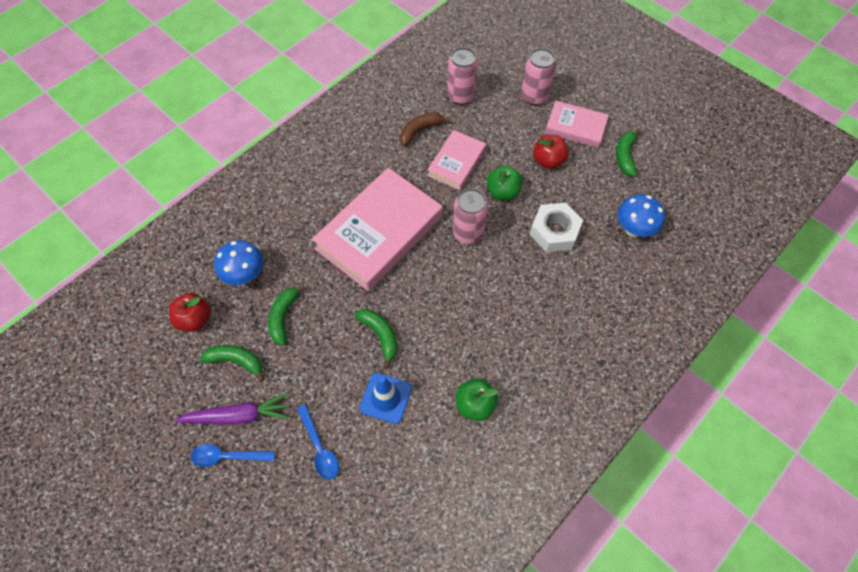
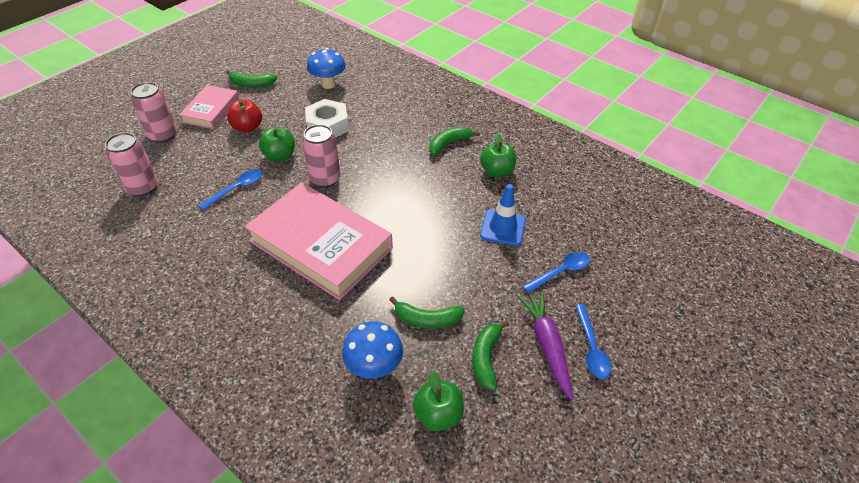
camera: 95 degrees left, 15 degrees down
(195, 319) = (438, 414): red apple -> green apple
(380, 335) = (440, 236): green banana -> green banana (449, 144)
(420, 131) = (185, 219): brown banana -> none
(456, 163) = (237, 189): pink book -> blue spoon

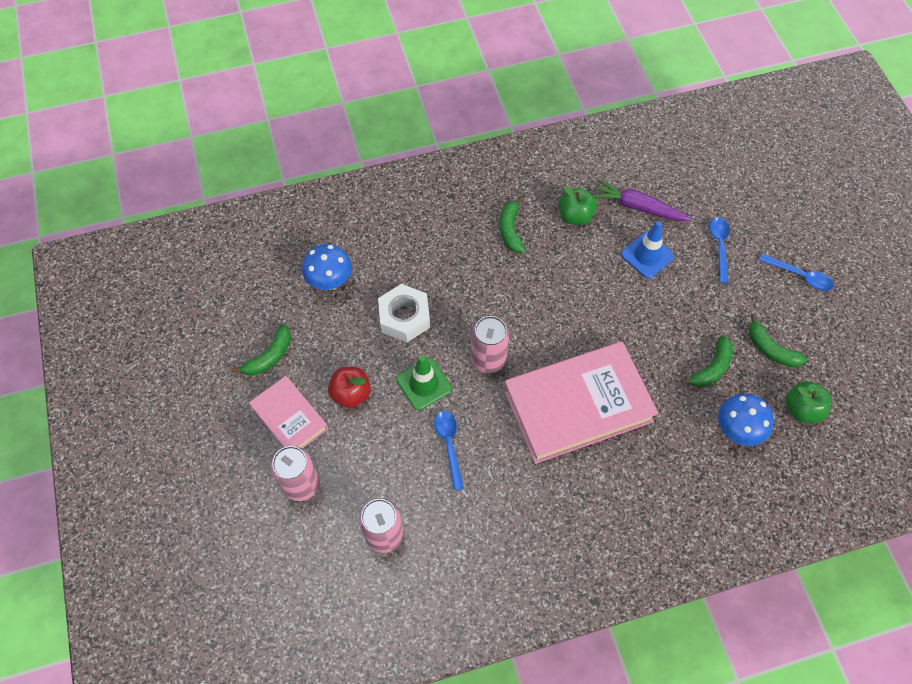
camera: 55 degrees left, 15 degrees up
(280, 156) = (424, 384): green apple -> green traffic cone
(547, 345) = (782, 302): purple carrot -> purple carrot (638, 207)

